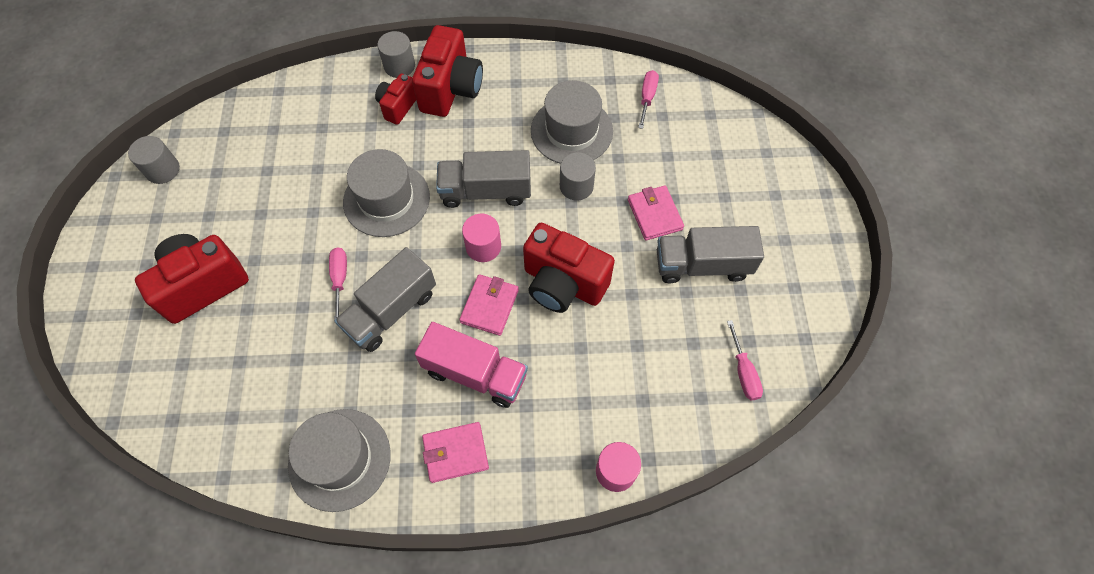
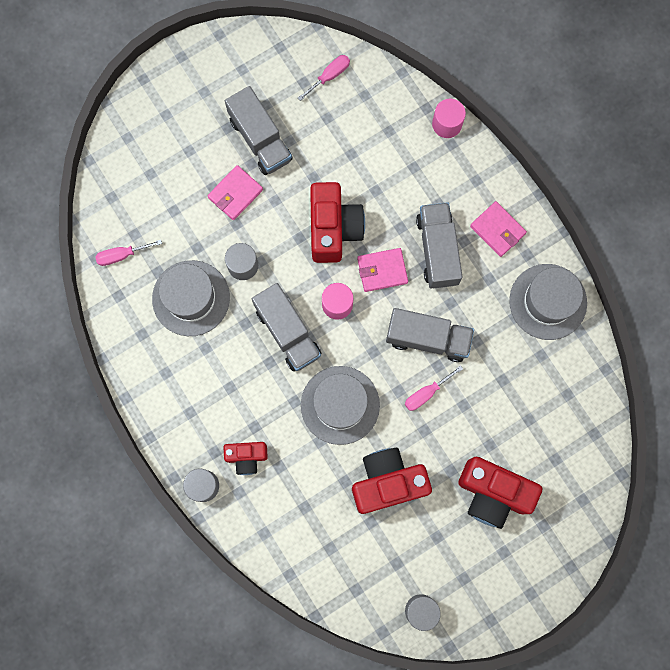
camera: 120 degrees left, 15 degrees up
(451, 89) = (203, 423): red camera -> red camera (387, 482)
(475, 373) = (437, 250): pink truck -> grey truck

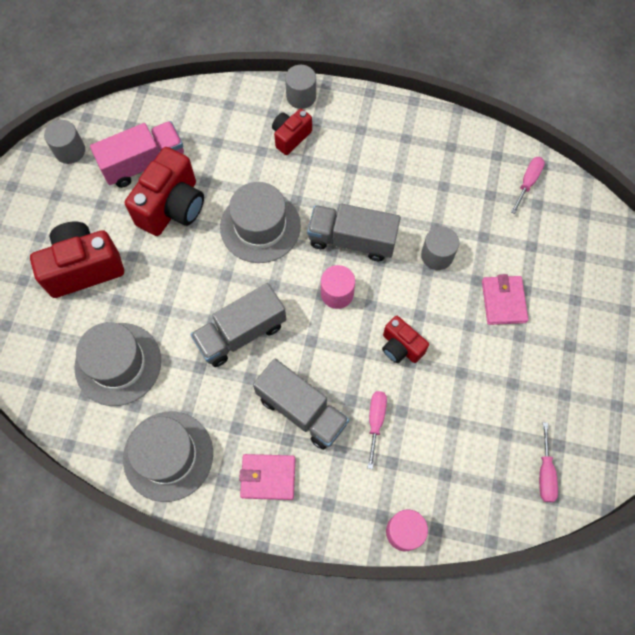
camera: 135 degrees right, 10 degrees down
(191, 298) = (446, 199): grey hat -> grey hat (118, 364)
(260, 139) = (535, 362): grey truck -> none
(333, 229) = (401, 347): red camera -> red camera, size x0.56
(375, 542) = (144, 163): none -> pink truck
(382, 270) = (329, 351): pink wallet -> none
(426, 393) = (203, 292): pink screwdriver -> pink screwdriver (375, 421)

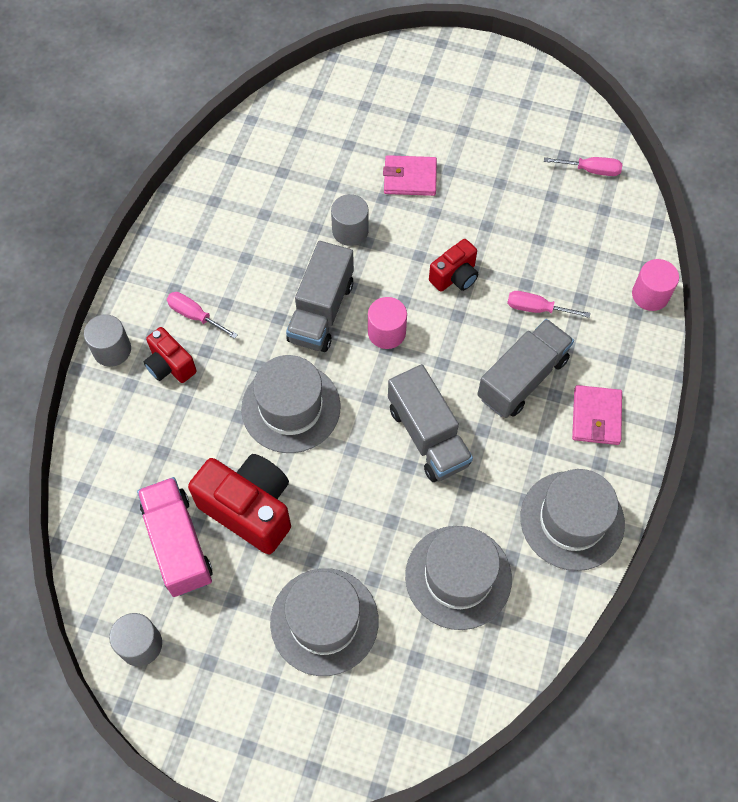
camera: 85 degrees left, 5 degrees down
(84, 268) = (324, 621): red camera -> grey hat
(528, 182) = (272, 136): pink screwdriver -> pink screwdriver (195, 316)

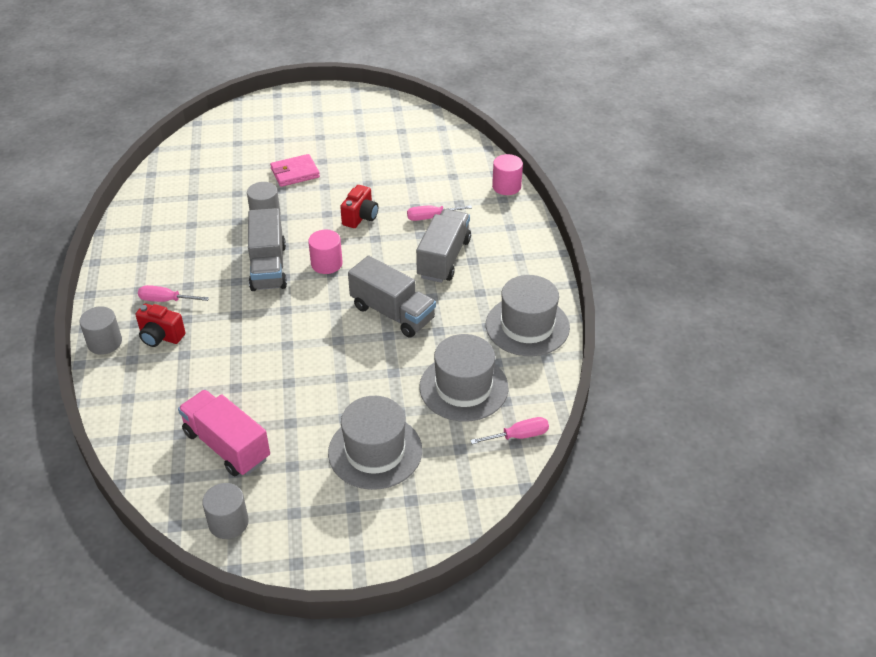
camera: 25 degrees left, 20 degrees down
(249, 509) = (275, 403): red camera -> none
(291, 407) = (275, 331): grey hat -> none
(591, 170) = (425, 133): pink screwdriver -> pink screwdriver (519, 436)
(596, 417) = (509, 263): pink wallet -> none

